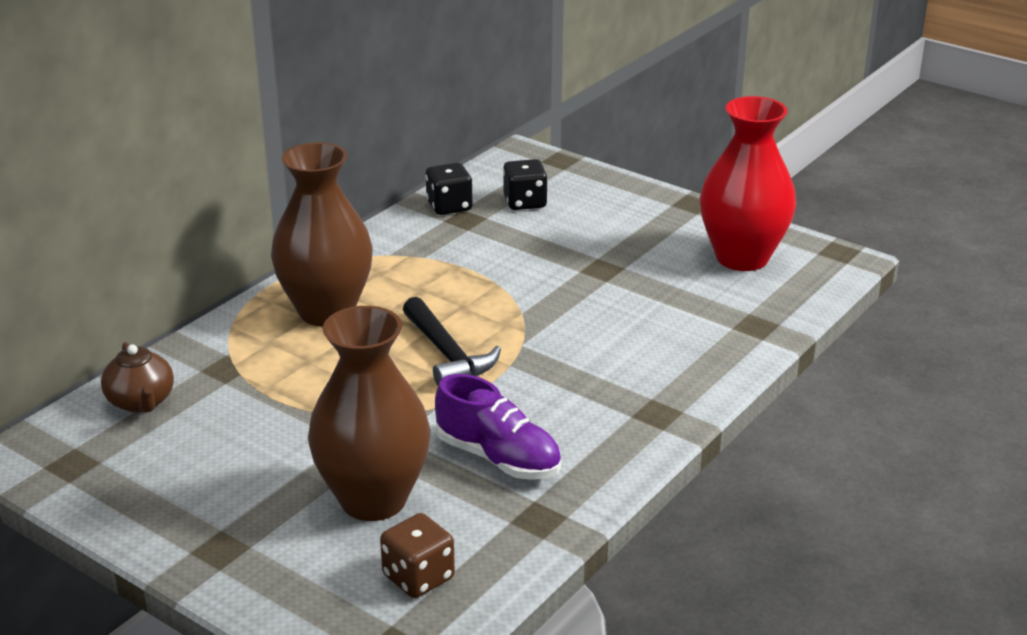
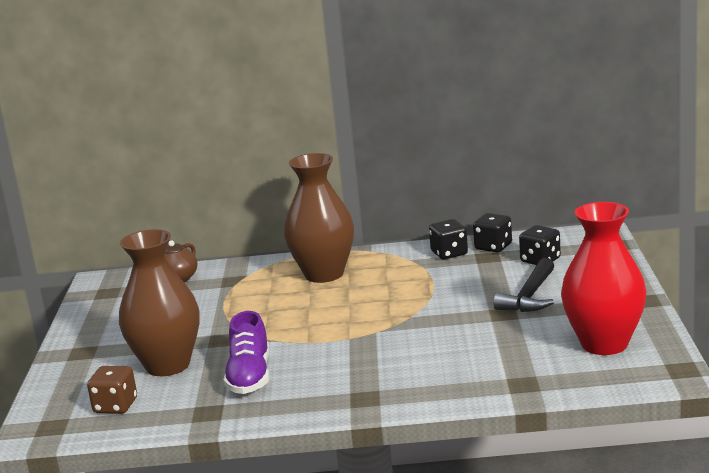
camera: 55 degrees right, 10 degrees down
(418, 231) = (449, 253): none -> black dice
(447, 354) = (332, 319): black hammer -> black hammer (530, 297)

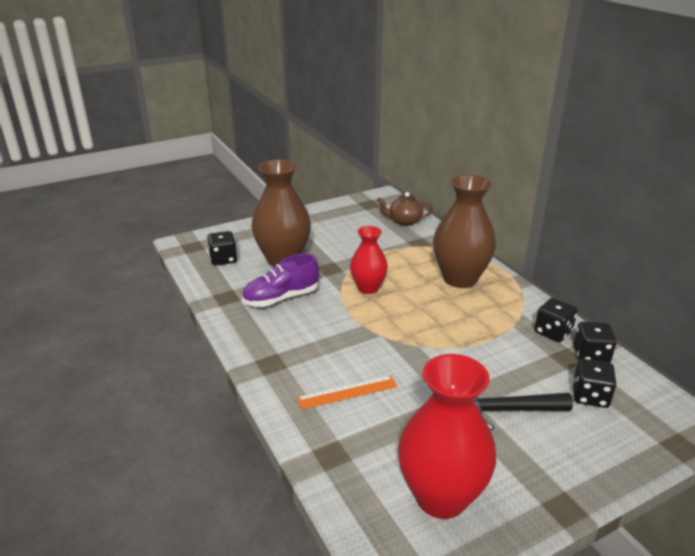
camera: 60 degrees right, 10 degrees up
(115, 406) = (223, 259): brown dice -> black dice
(287, 324) = (368, 288): none -> red vase
(447, 363) = (347, 392): none -> orange ruler

